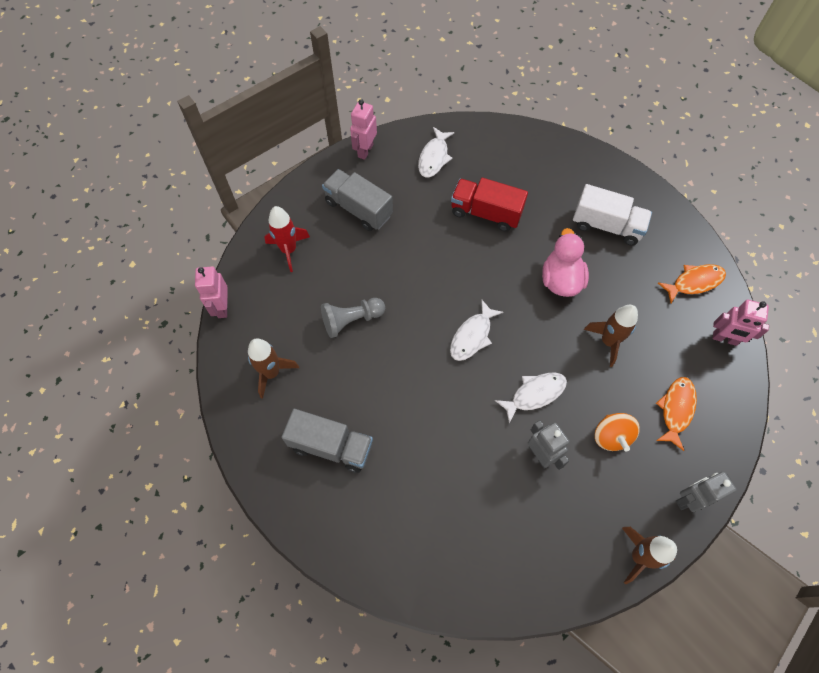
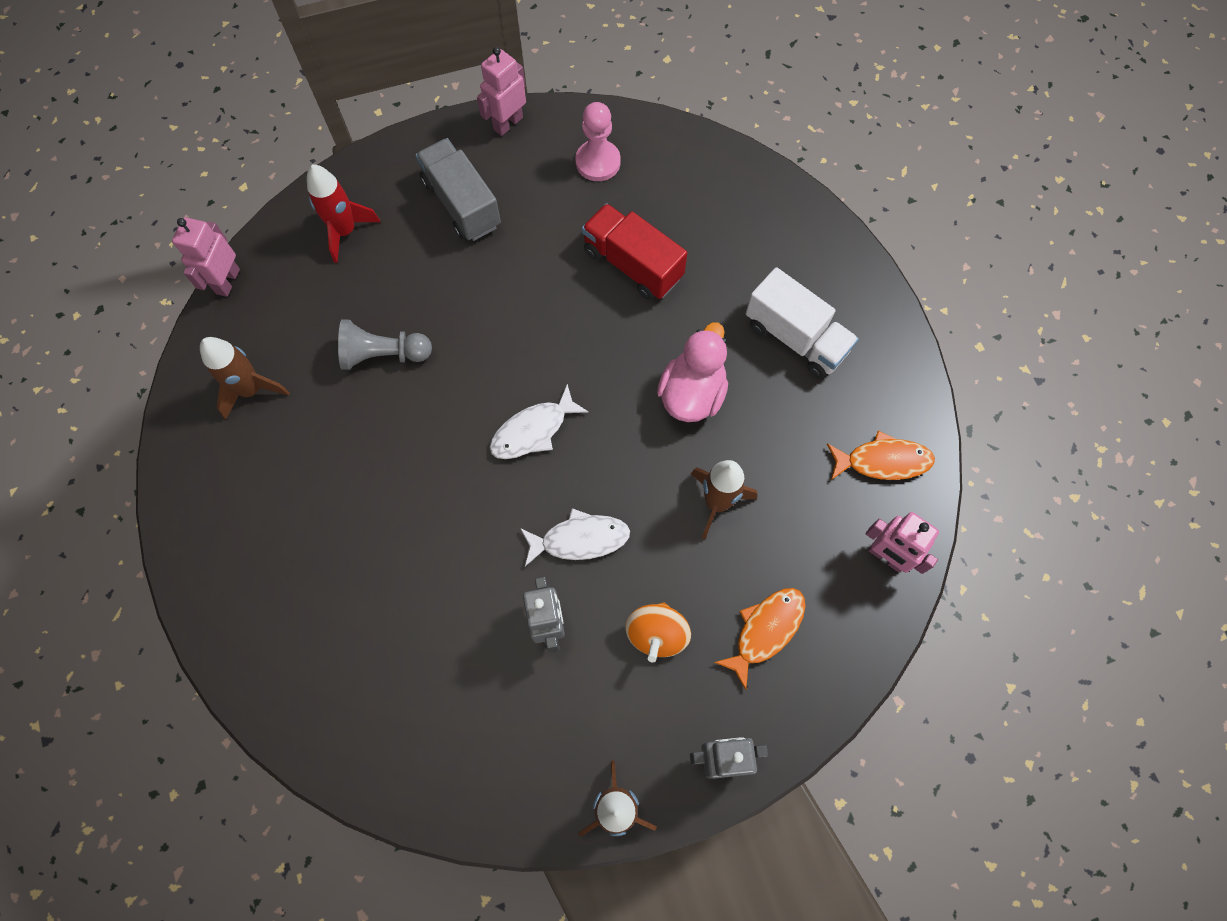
camera: 20 degrees right, 5 degrees up
(331, 446) = (283, 513): grey truck -> none
(434, 157) = (598, 162): white fish -> pink pawn

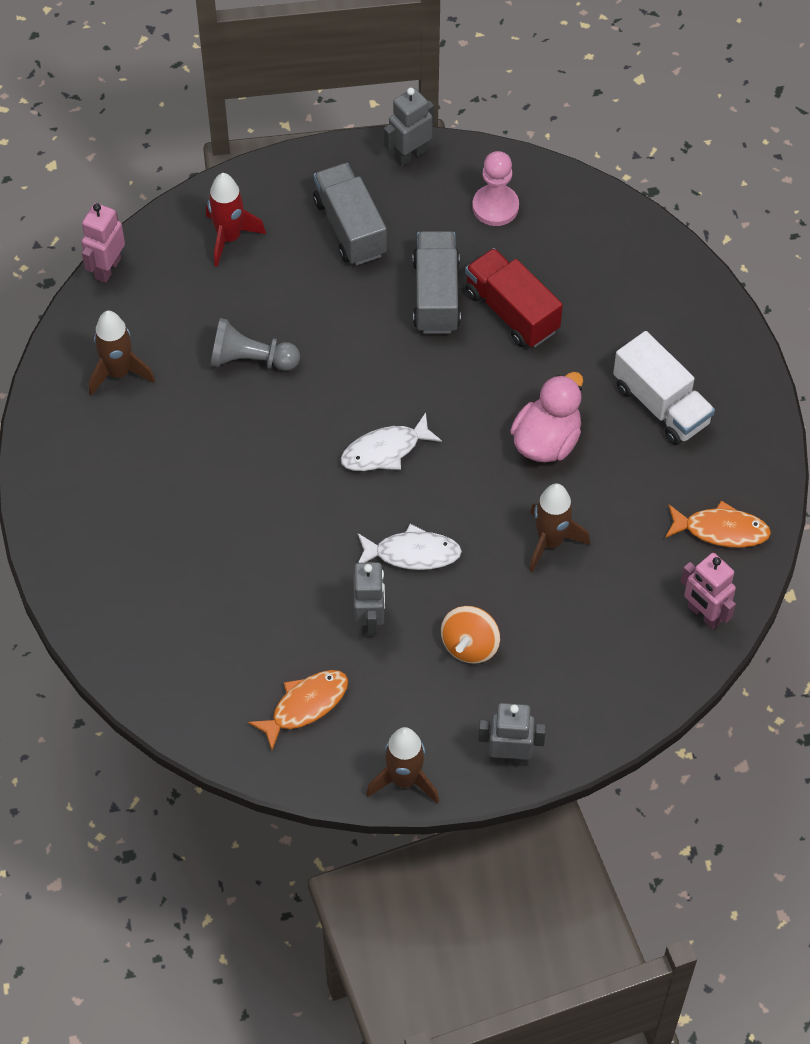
camera: 10 degrees right, 10 degrees down
(508, 123) = (410, 155): pink robot -> grey robot
(556, 259) = (436, 295): none -> grey truck
(765, 630) = (573, 658): orange fish -> orange fish (305, 705)

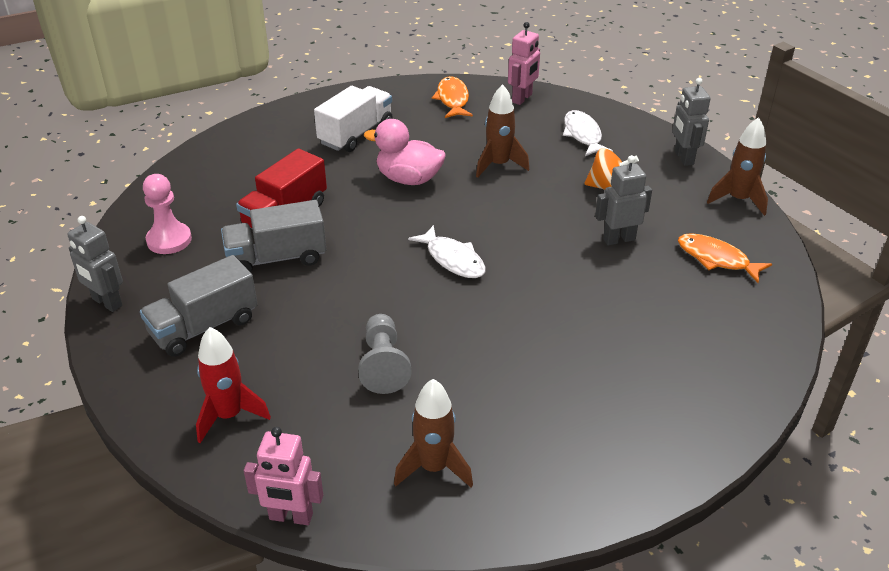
camera: 105 degrees left, 20 degrees down
(412, 553) = (545, 228): white fish -> white fish (583, 135)

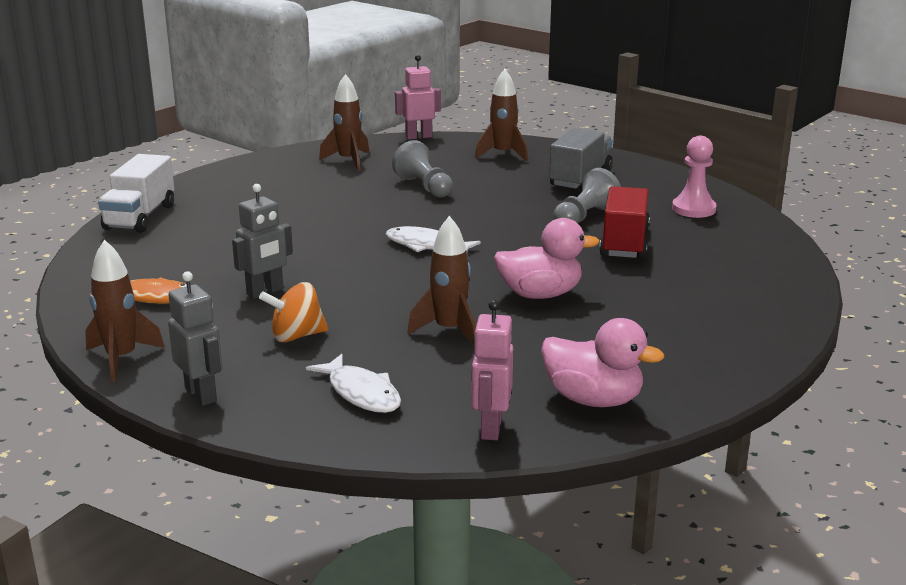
camera: 155 degrees right, 15 degrees down
(106, 302) = (671, 175): grey robot -> none
(229, 415) = (503, 154): red rocket -> brown rocket
(276, 258) = (584, 217): grey truck -> grey pawn
(356, 134) = (661, 324): white truck -> white truck (140, 217)
(452, 99) = (593, 399): orange fish -> pink duck

